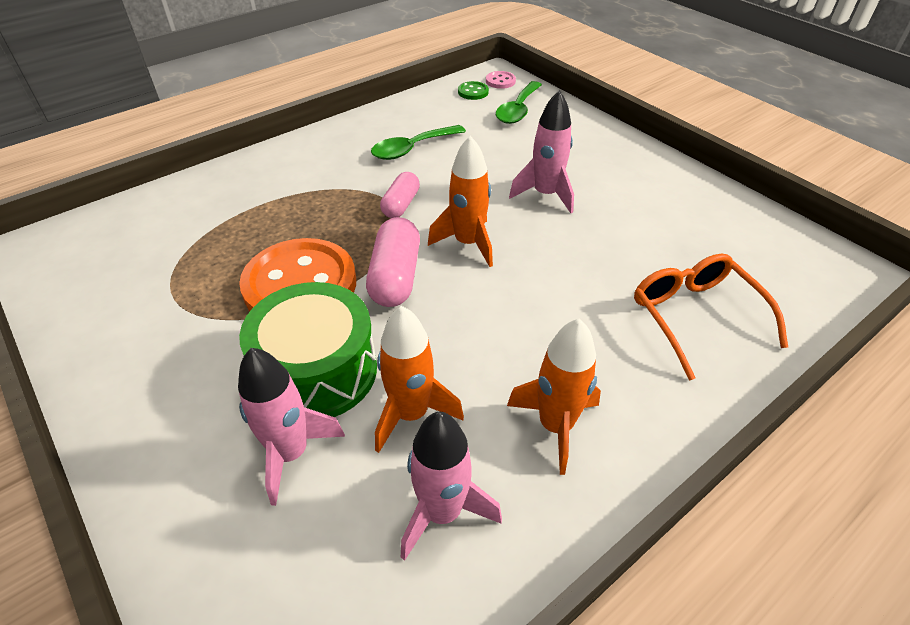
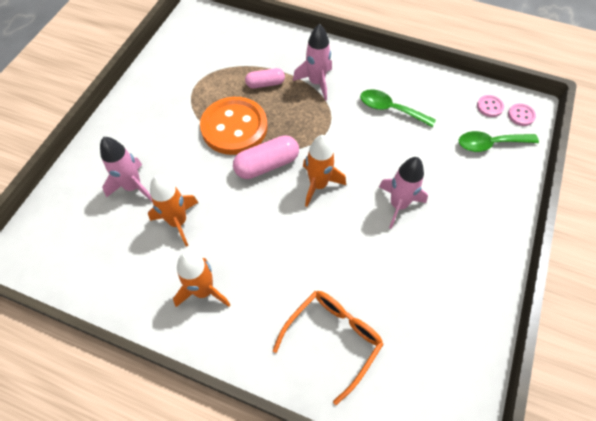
camera: 60 degrees right, 15 degrees up
(317, 371) = (183, 169): green drum -> none
(401, 205) = (330, 134): pink capsule -> pink capsule (265, 84)
(442, 512) = (131, 262): pink rocket -> pink rocket (316, 83)
(473, 92) = (489, 107): green button -> pink button

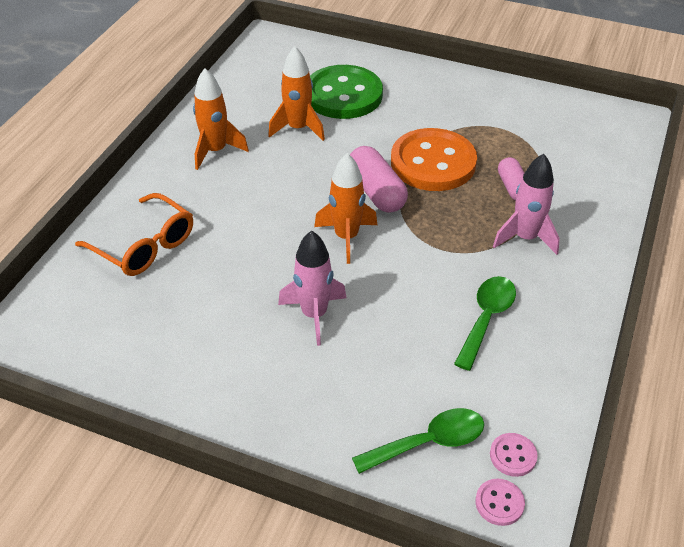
camera: 90 degrees right, 15 degrees down
(133, 187) = (343, 95): pink rocket -> green button
(490, 144) = (429, 442): green spoon -> green spoon turned 75 degrees clockwise

